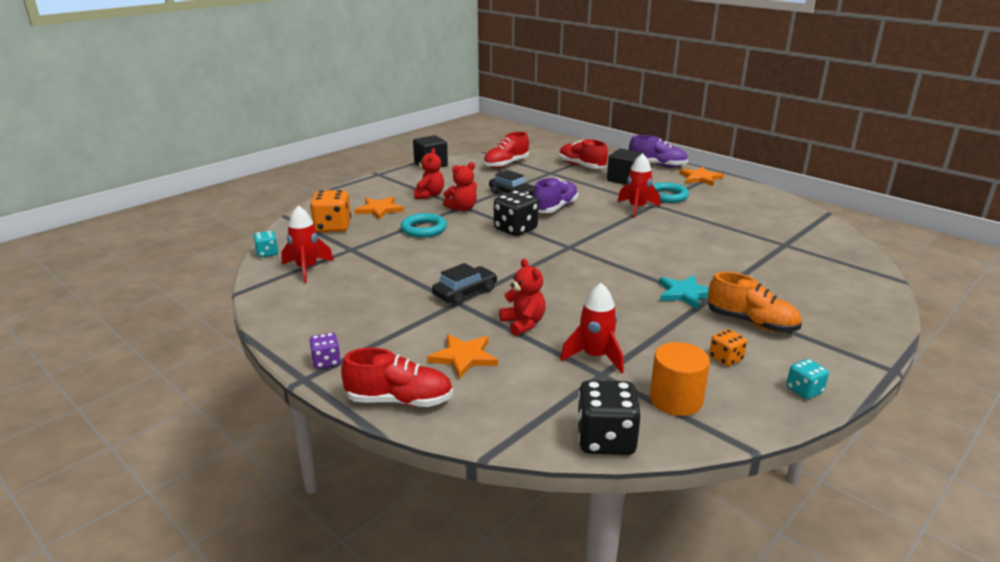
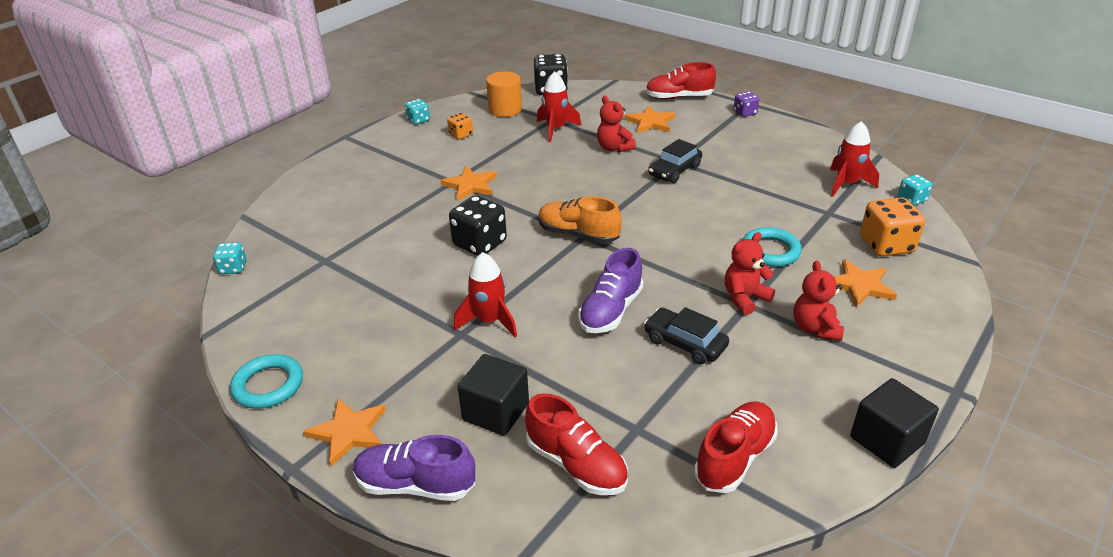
camera: 175 degrees right, 10 degrees up
(515, 229) = (654, 260): black dice -> black dice (480, 243)
(667, 196) = (433, 360): turquoise ring -> turquoise ring (268, 385)
(685, 293) = (470, 185): turquoise star -> orange star
(751, 323) = (425, 162): orange shoe -> orange shoe (578, 234)
(858, 244) = (233, 268): none -> turquoise dice

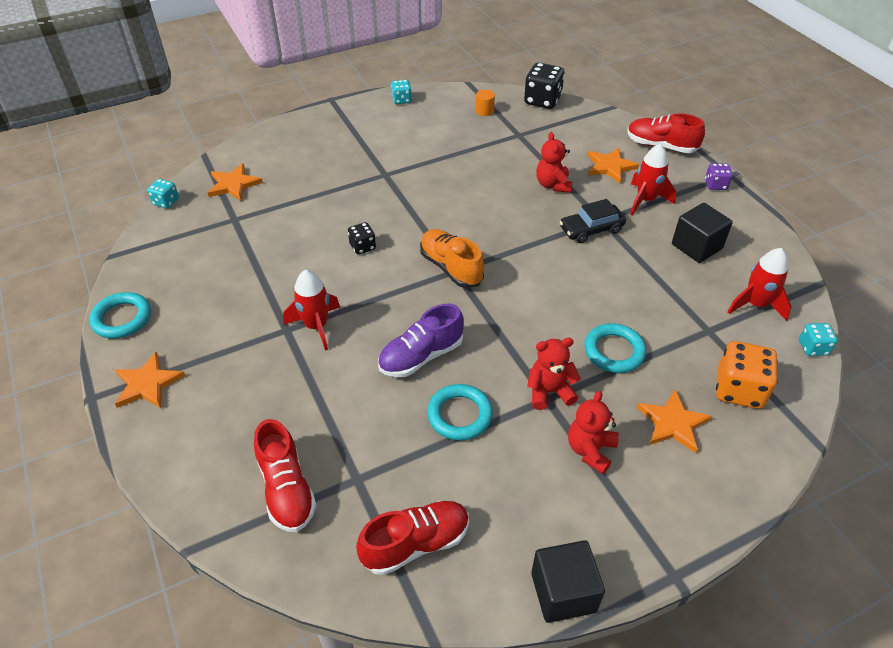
camera: 25 degrees right, 10 degrees up
(415, 485) = (161, 450): purple shoe -> none
(461, 135) = (426, 127): orange dice -> none
(470, 185) = (397, 184): orange star -> orange star (233, 184)
(480, 243) = (362, 246): black dice -> black dice, size x0.55
(496, 412) = (261, 413): black cube -> black cube (696, 246)
(505, 109) = (484, 111): orange cylinder -> orange cylinder, size x0.56
(556, 129) = (514, 147): red rocket -> red rocket (646, 200)
(685, 343) = (459, 415): black car -> turquoise ring

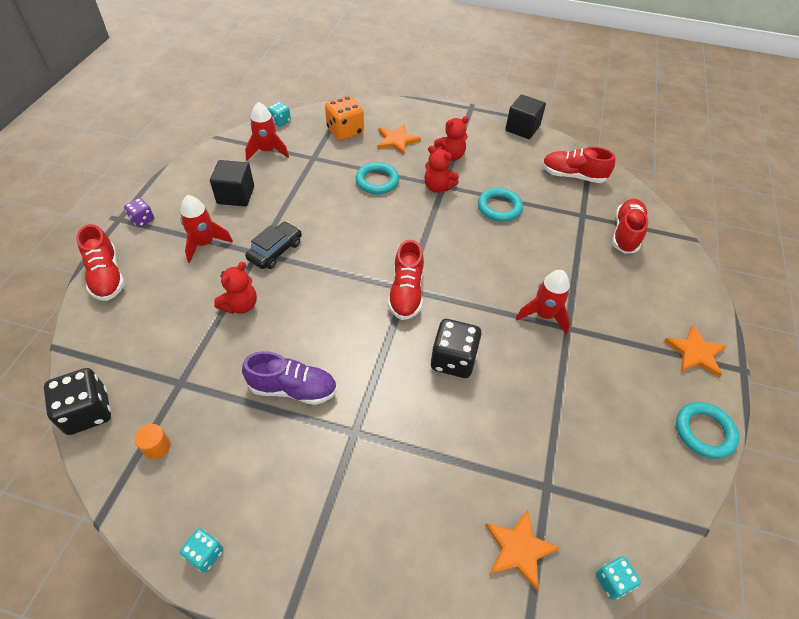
camera: 140 degrees left, 5 degrees up
(362, 246) = (453, 360): black dice -> black dice, size x1.80
(421, 356) = (490, 249): purple shoe -> purple shoe (293, 389)
(451, 268) = (406, 292): orange shoe -> red shoe
(591, 229) = (275, 251): black car -> black car turned 75 degrees counterclockwise
(610, 166) = (174, 288): orange star -> none

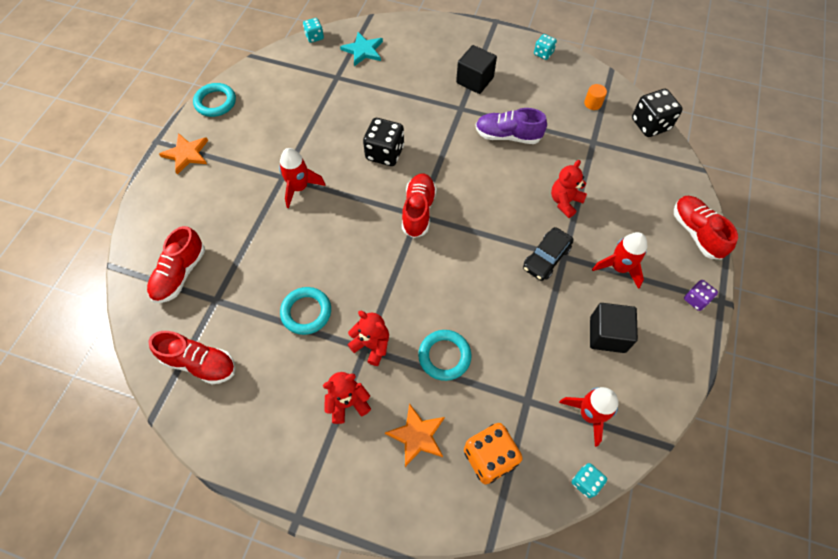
camera: 175 degrees left, 10 degrees up
(519, 549) = (363, 50): orange star -> turquoise star
(522, 128) = (233, 463): black cube -> black cube (475, 80)

